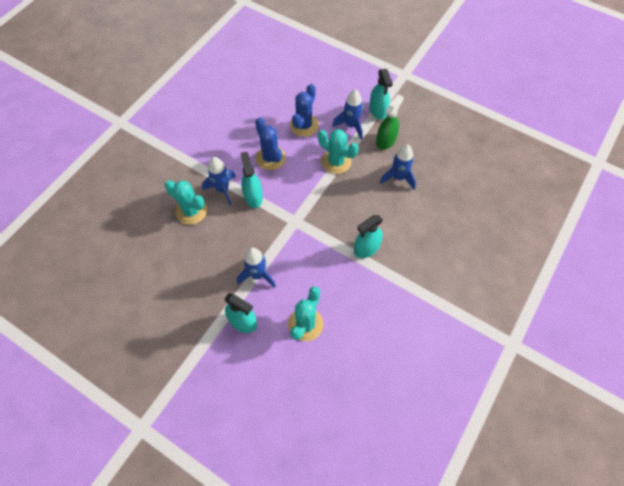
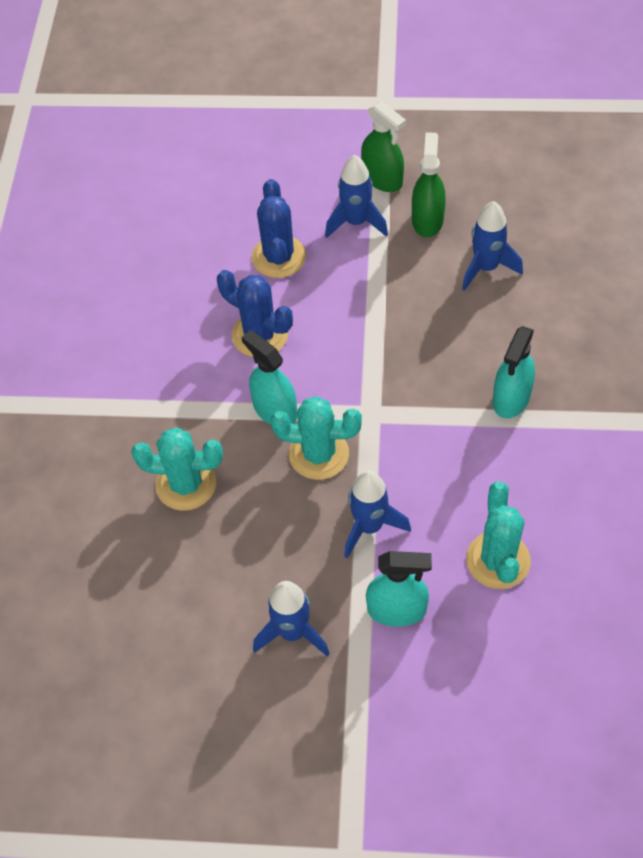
camera: 25 degrees left, 5 degrees down
(223, 190) = (215, 424): blue rocket -> blue rocket (292, 632)
(336, 161) = (371, 289): turquoise cactus -> turquoise cactus (319, 454)
(378, 110) = (382, 178): turquoise spray bottle -> green spray bottle

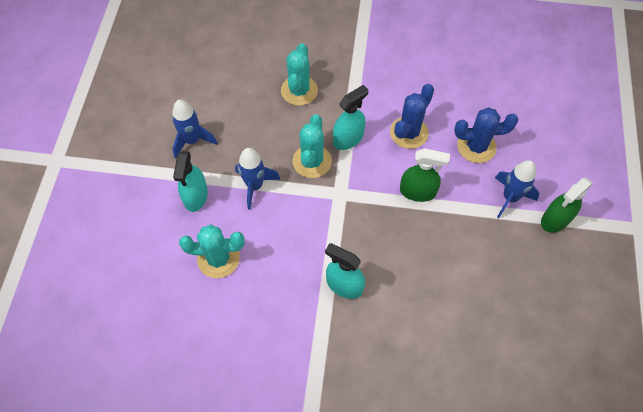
camera: 90 degrees right, 5 degrees up
(427, 220) = (513, 247): green spray bottle -> green spray bottle (417, 191)
(486, 268) = (466, 284): blue rocket -> none

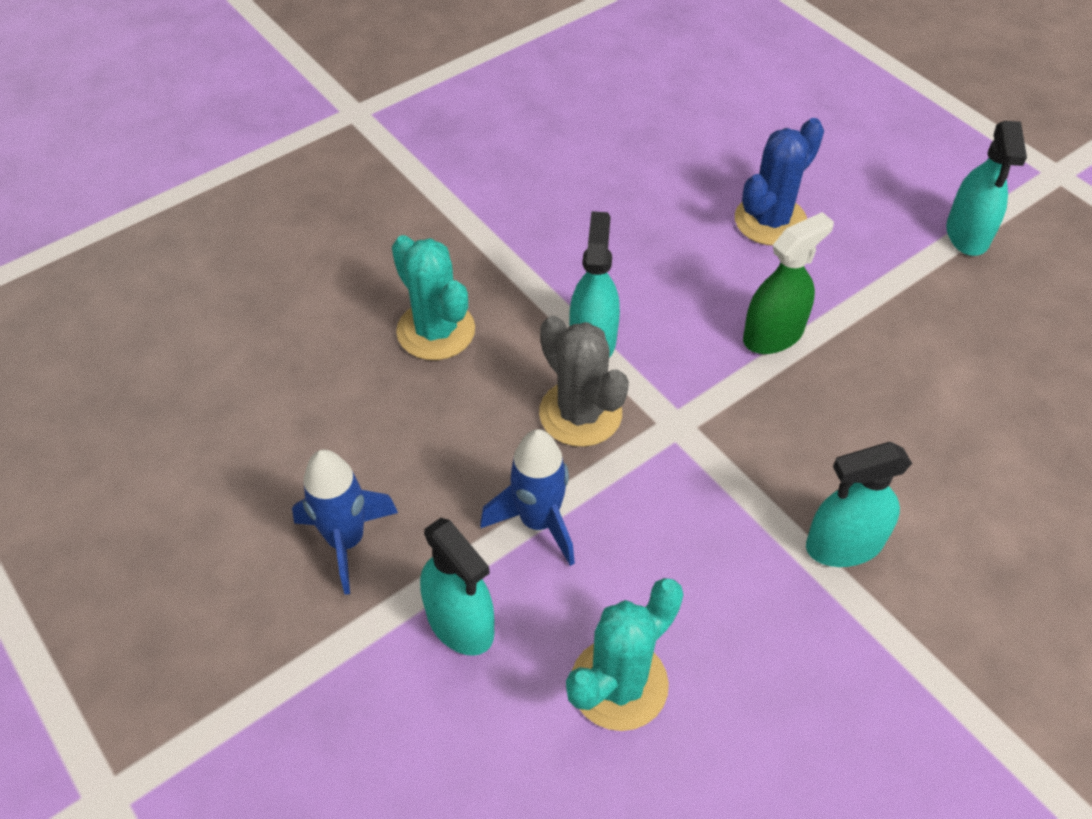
camera: 45 degrees left, 10 degrees down
(312, 161) = (580, 413): turquoise cactus -> grey cactus
(409, 133) = (665, 269): blue cactus -> none
(510, 198) = (887, 251): blue rocket -> none
(555, 219) = (967, 234): green spray bottle -> turquoise spray bottle

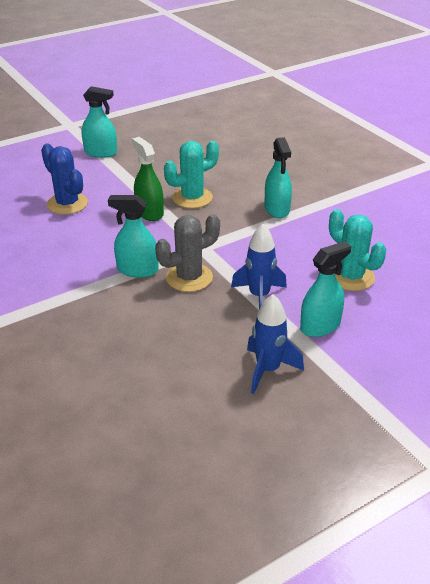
camera: 85 degrees left, 15 degrees down
(436, 331) = (111, 331): turquoise cactus -> turquoise cactus (192, 198)

